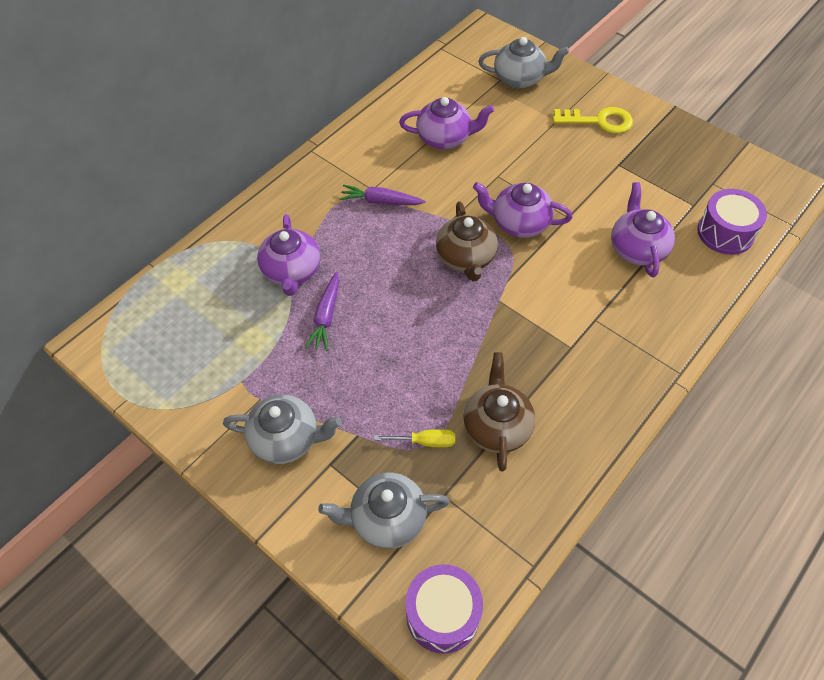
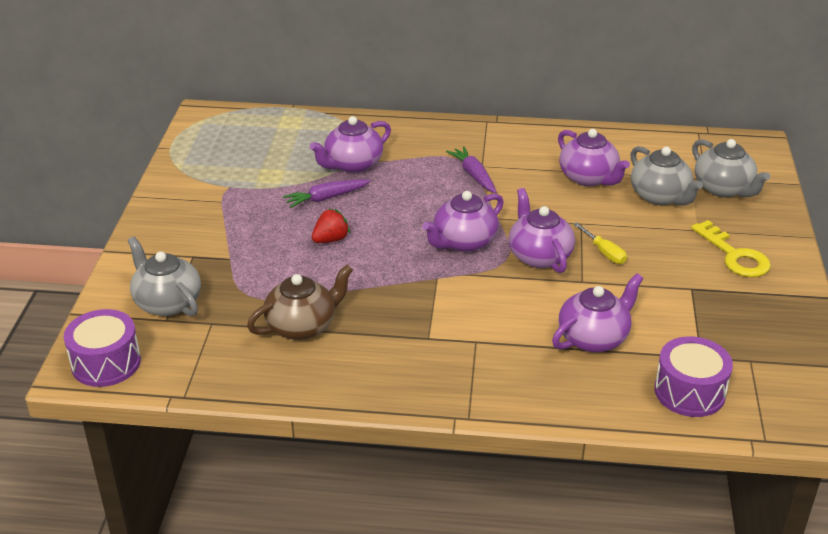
camera: 55 degrees right, 20 degrees down
(286, 439) = (197, 227): grey teapot -> grey teapot (660, 196)
(390, 344) = (331, 239): none -> red strawberry
(425, 441) = (253, 294): yellow screwdriver -> yellow screwdriver (604, 253)
(466, 258) = (463, 242): brown teapot -> purple teapot

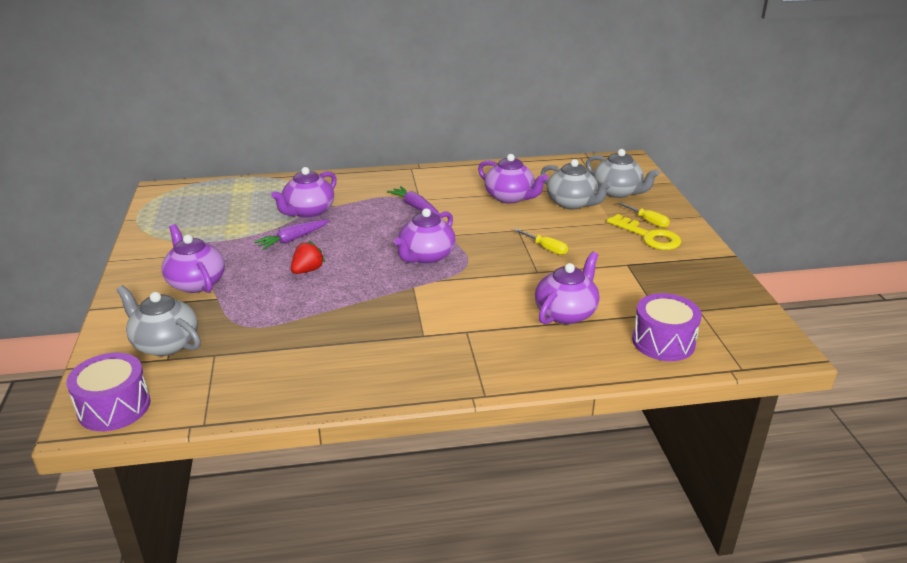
camera: 15 degrees left, 5 degrees down
(302, 326) = (303, 343): brown teapot -> none
(539, 256) = (493, 258): purple teapot -> purple teapot (196, 282)
(743, 235) = (648, 221): none -> yellow screwdriver

